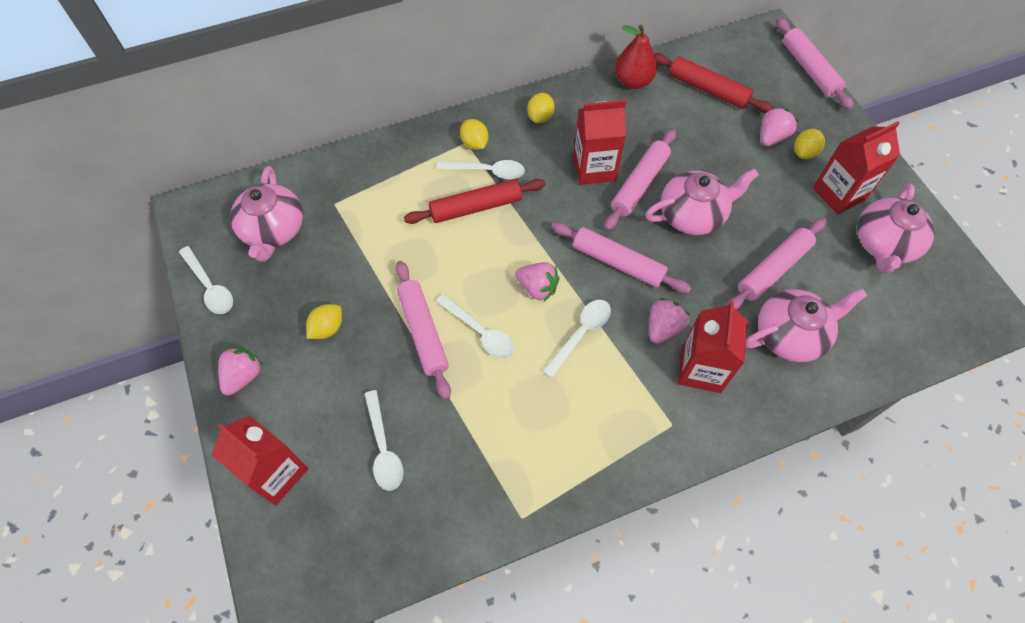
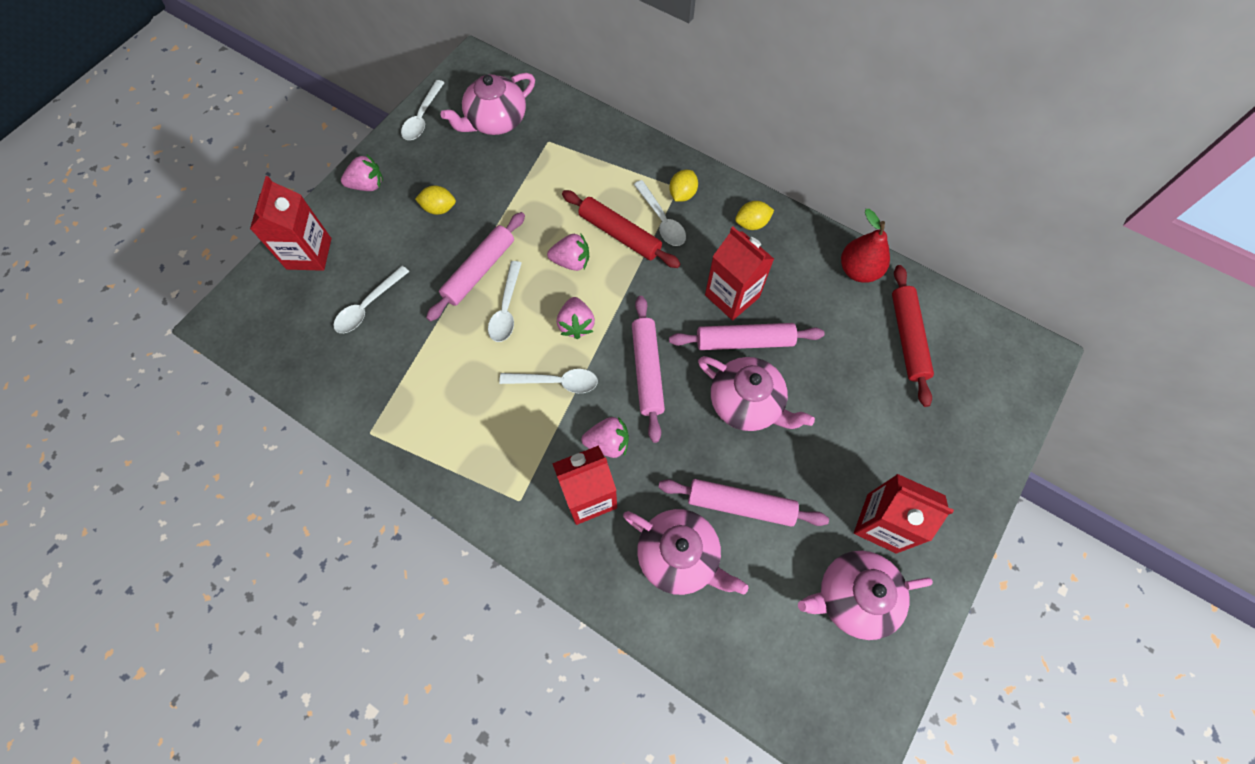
camera: 55 degrees right, 5 degrees up
(771, 137) = (898, 425): pink strawberry -> pink strawberry (571, 261)
(804, 153) = (905, 465): yellow lemon -> none
(809, 69) = (1023, 417): pink rolling pin -> none

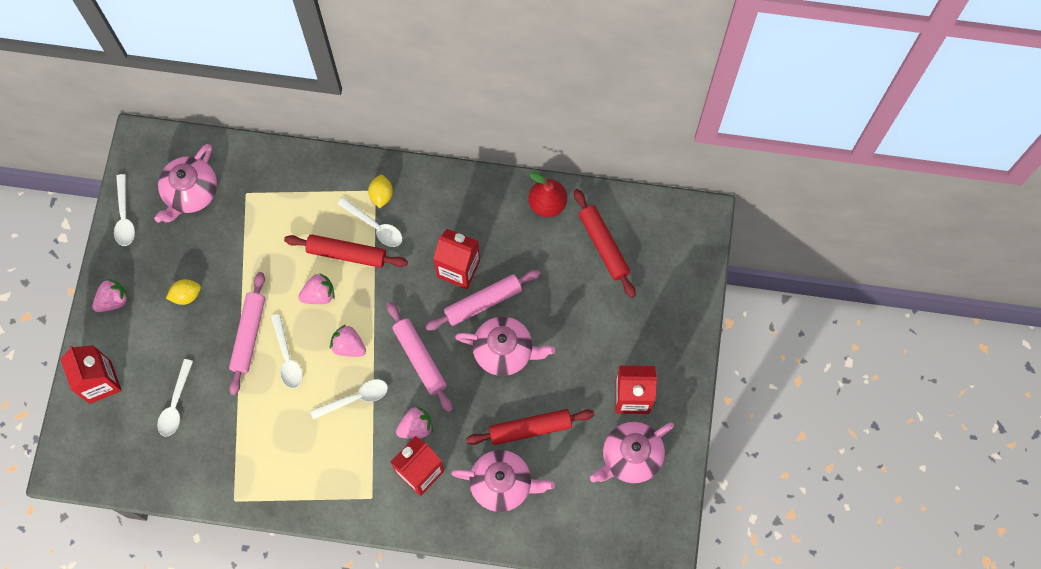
camera: 25 degrees left, 5 degrees up
(576, 325) = (348, 346): pink strawberry -> pink strawberry turned 150 degrees clockwise
(740, 505) = (530, 429): pink rolling pin -> red rolling pin
(751, 223) = (448, 198): yellow lemon -> none

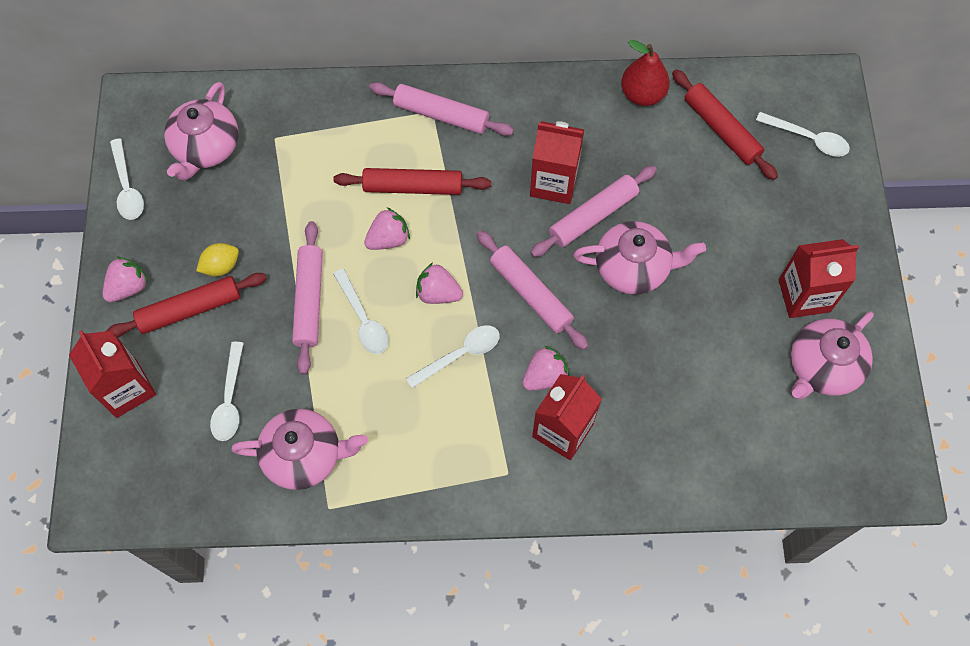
camera: 10 degrees left, 5 degrees down
(375, 226) = (441, 151): white spoon -> white spoon (808, 138)
(381, 195) = (441, 115): yellow lemon -> pink rolling pin
(502, 484) = (671, 427): pink teapot -> pink teapot (304, 455)
(530, 429) = (689, 354): red rolling pin -> red rolling pin (190, 309)

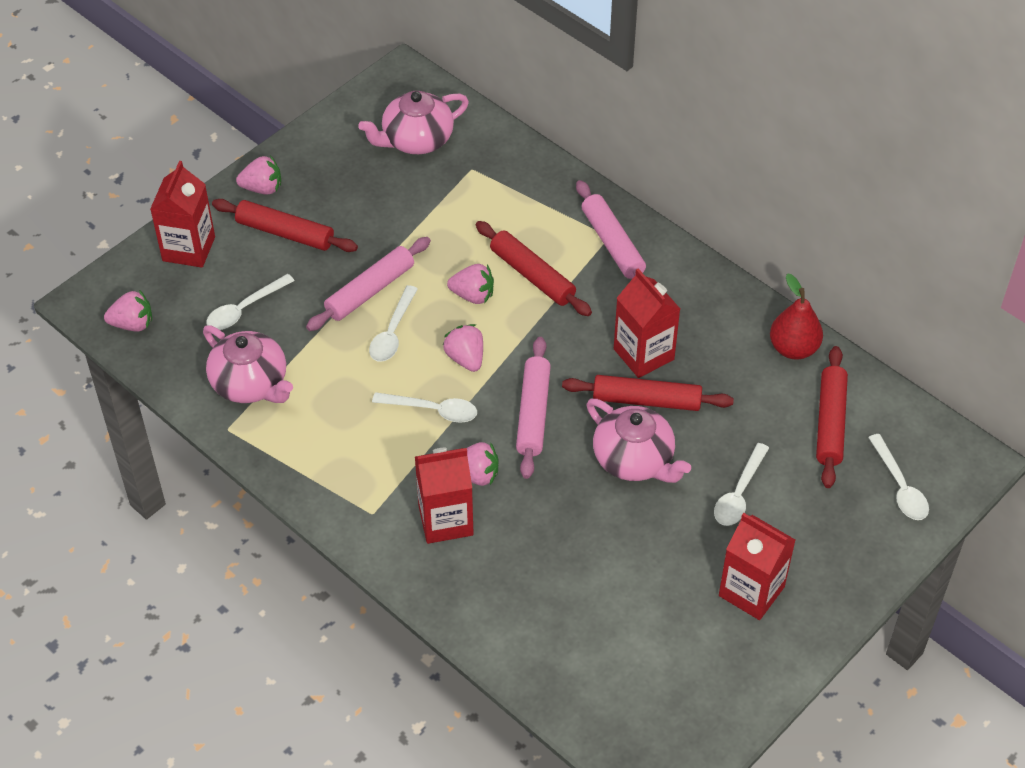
camera: 45 degrees right, 15 degrees down
(127, 187) = (334, 125): white spoon -> white spoon (739, 493)
(154, 491) = (133, 324): none -> pink strawberry
(221, 266) = (337, 222): yellow lemon -> none
(593, 216) = (646, 400): pink rolling pin -> red rolling pin
(822, 367) = (702, 652): pink teapot -> none

